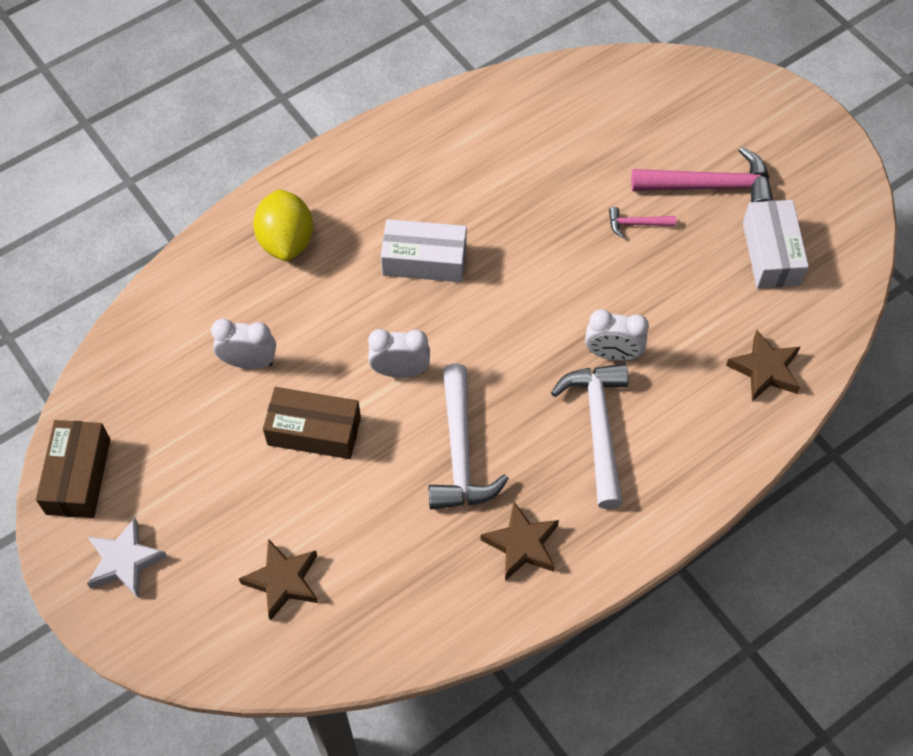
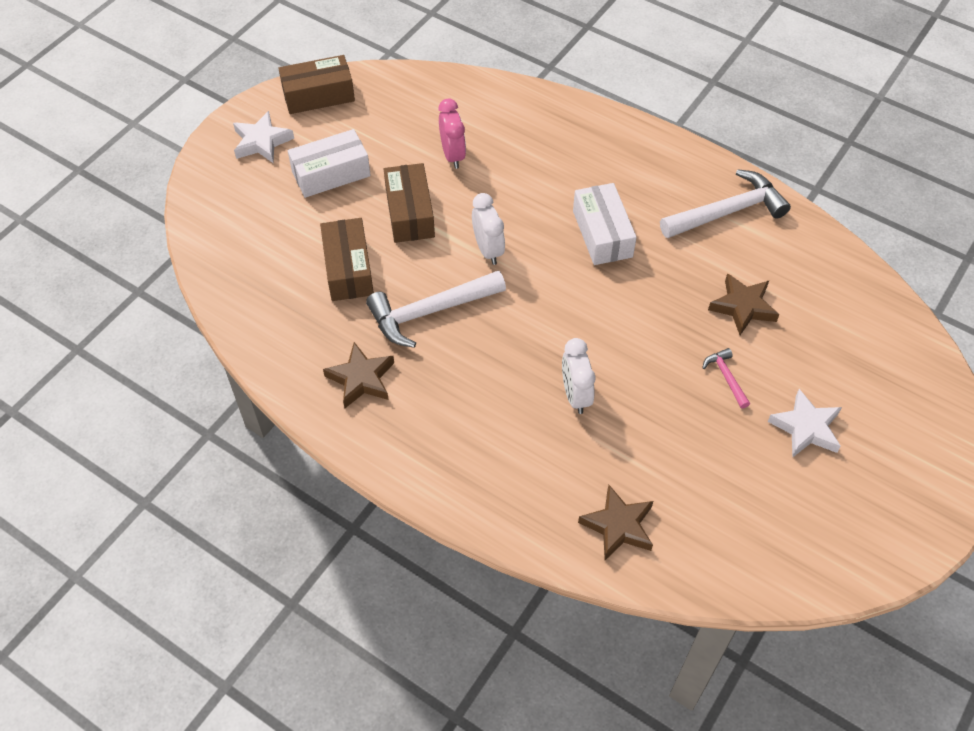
camera: 70 degrees right, 5 degrees down
(249, 362) = (452, 155): white clock -> pink clock
(283, 581) = (276, 234): brown star -> brown star (743, 307)
(286, 241) = (573, 142): yellow lemon -> none
(367, 517) = (348, 269): none -> brown box
(598, 428) = (495, 404): white hammer -> white hammer (727, 211)
(710, 186) = (806, 428): pink hammer -> white star
(771, 253) = (756, 500): white box -> white box (331, 173)

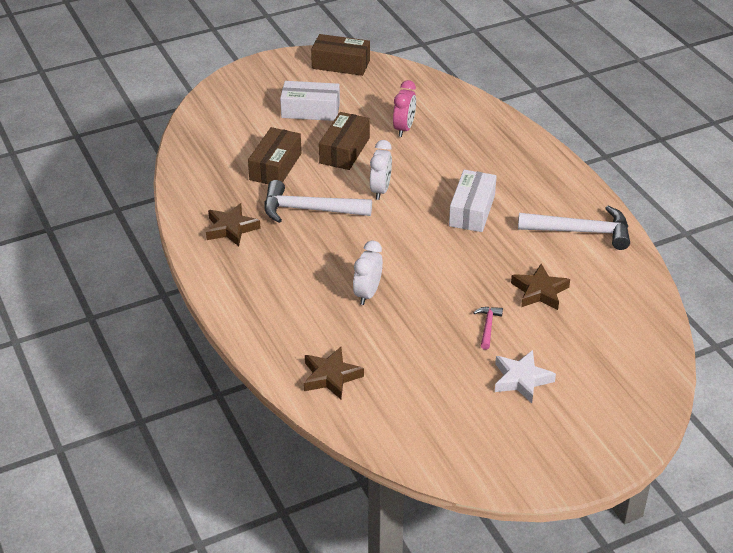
camera: 30 degrees right, 15 degrees down
(262, 142) = (280, 78): white star -> none

